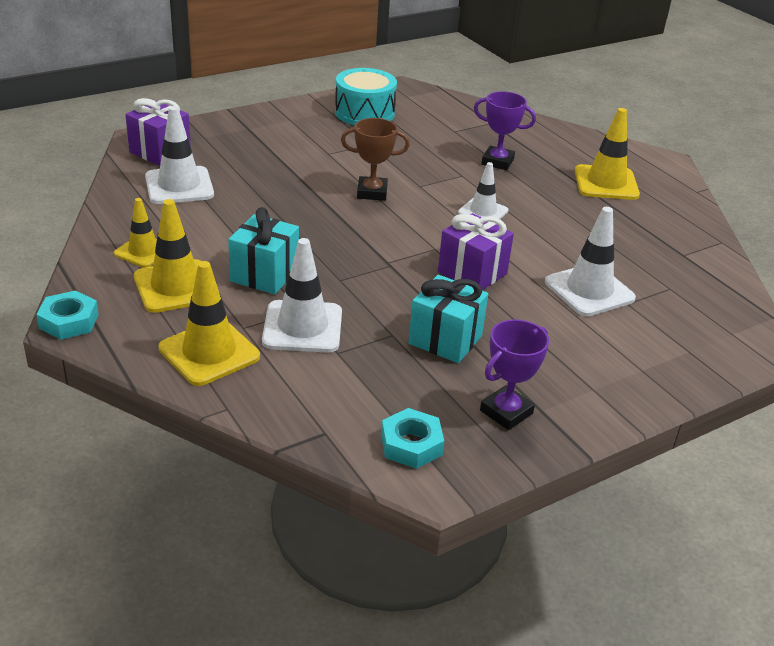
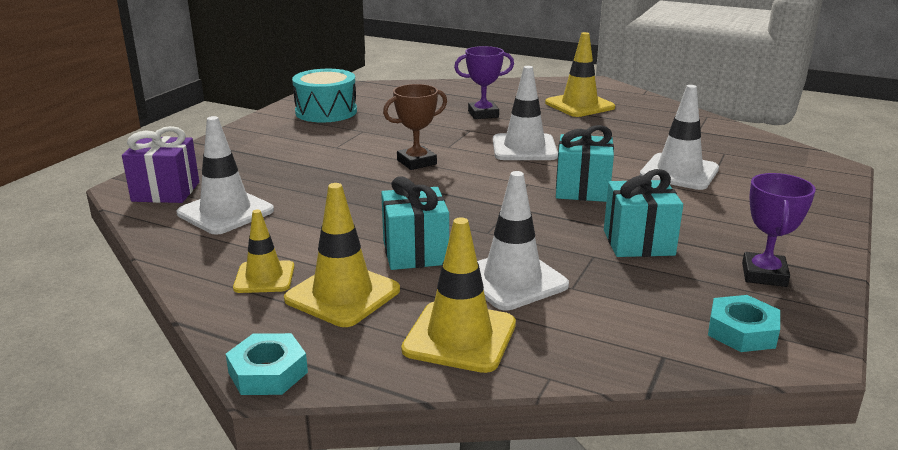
camera: 30 degrees left, 10 degrees down
(472, 273) = (582, 190): purple gift -> turquoise gift
(483, 212) = (524, 148): white traffic cone -> white traffic cone, size x1.56

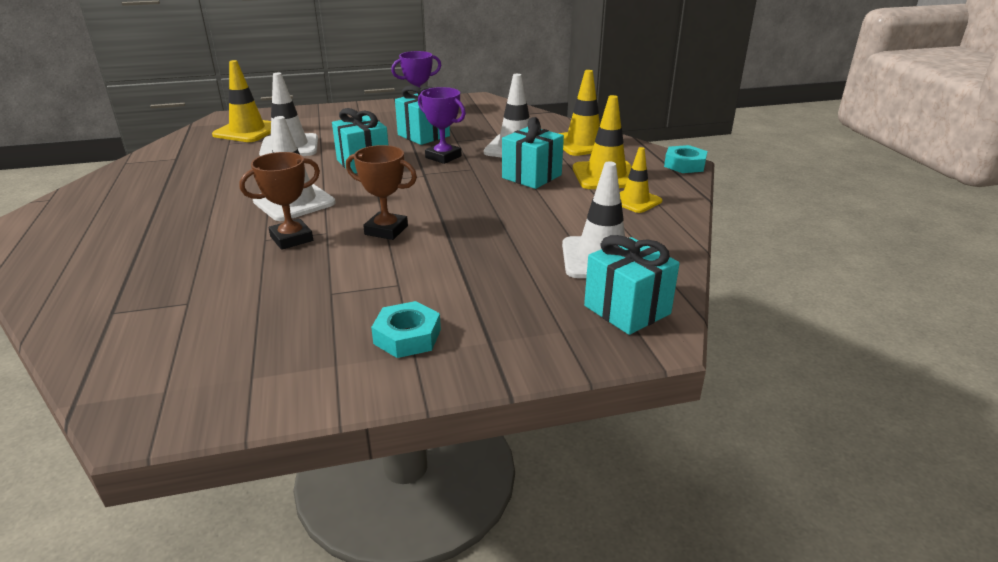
camera: 130 degrees left, 5 degrees up
(166, 192) = (627, 310): purple gift -> turquoise gift
(326, 112) = (282, 354): turquoise drum -> none
(457, 136) = (291, 239): none -> brown trophy
(483, 114) = (200, 250): purple trophy -> purple trophy (443, 157)
(579, 105) = (123, 215): yellow traffic cone -> yellow traffic cone (247, 131)
(742, 331) = (481, 107): turquoise nut -> turquoise nut (407, 336)

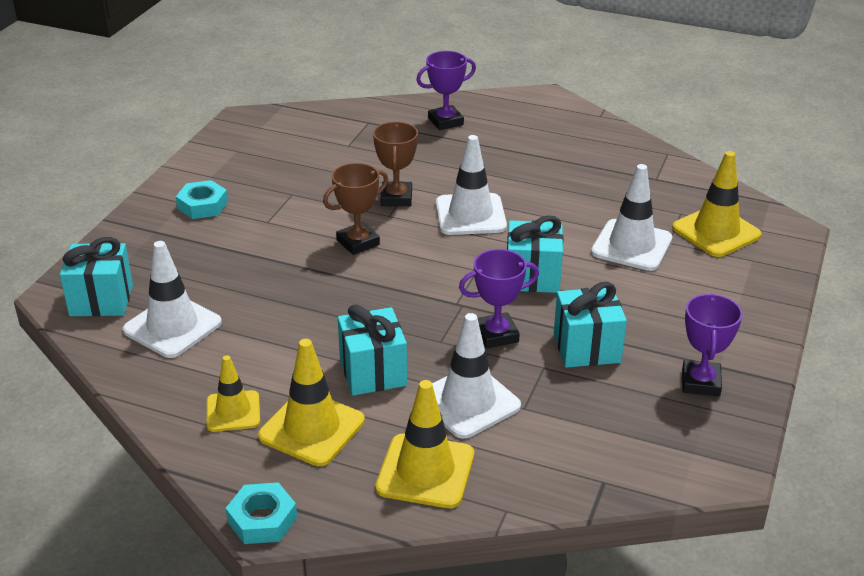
camera: 125 degrees right, 5 degrees up
(92, 266) = (445, 121): none -> purple trophy

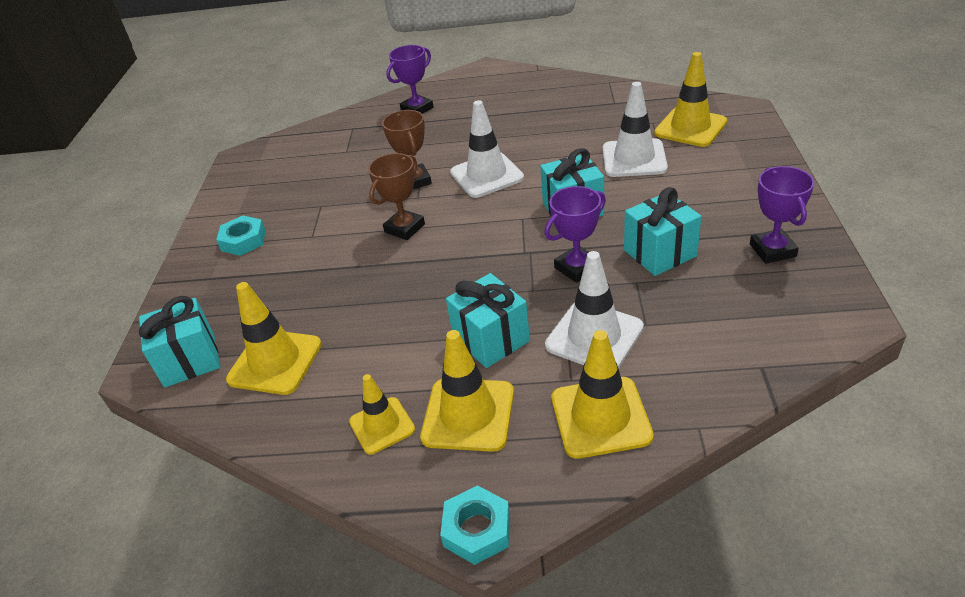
camera: 15 degrees left, 5 degrees up
(172, 326) = (275, 362): white traffic cone -> yellow traffic cone

